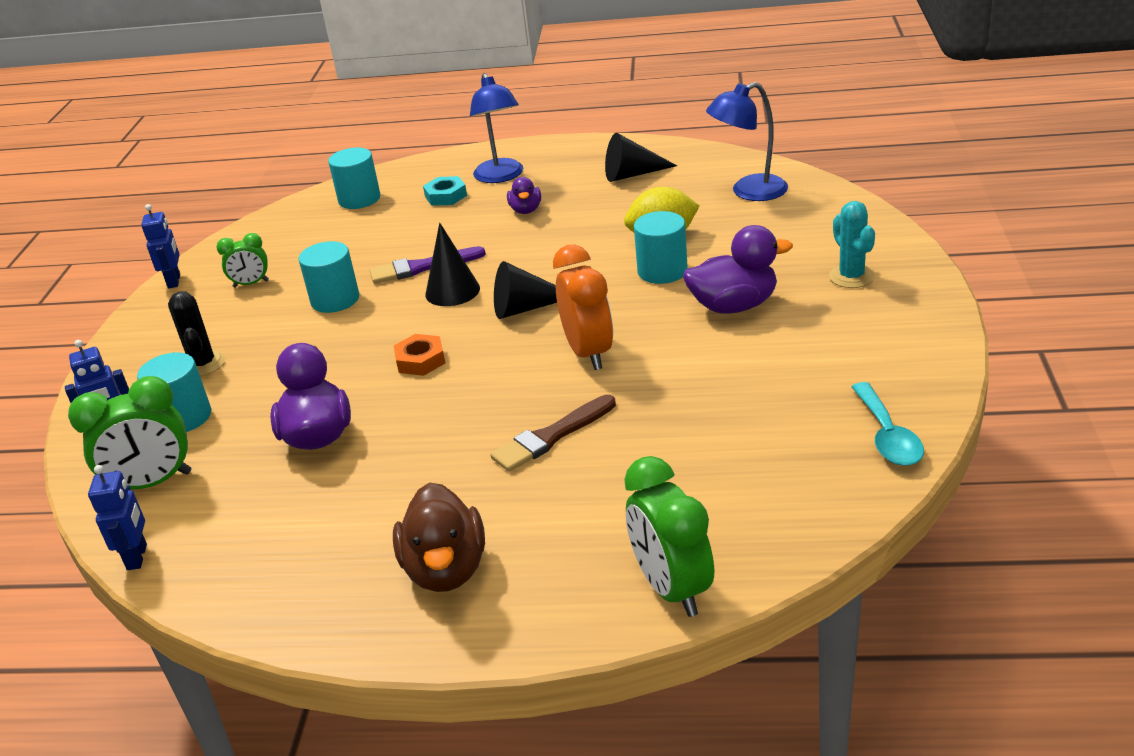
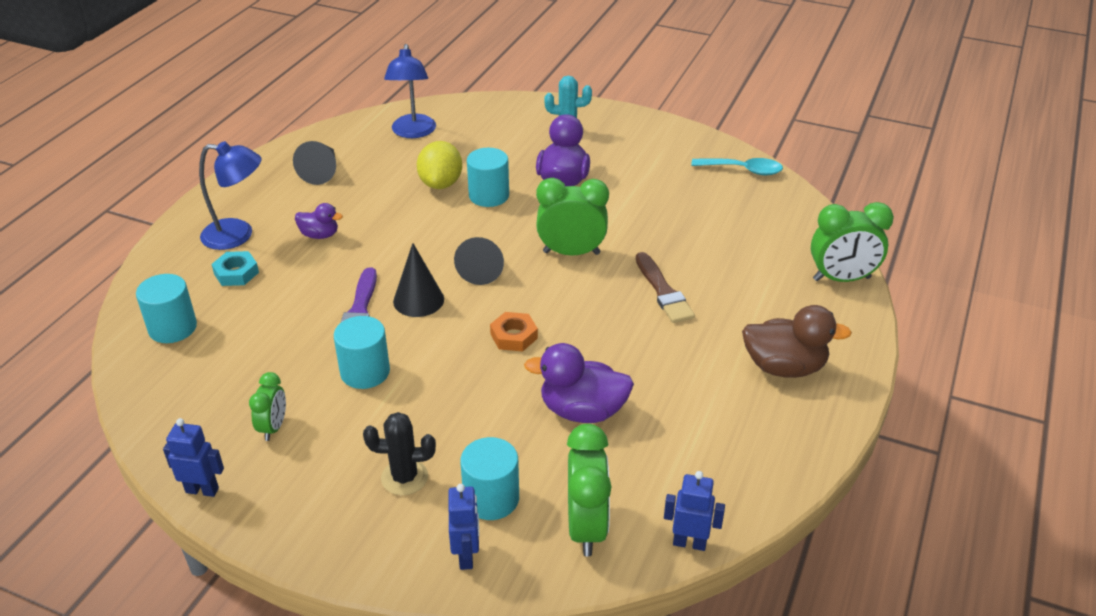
camera: 75 degrees left, 5 degrees up
(588, 353) = (571, 253): orange clock -> green clock

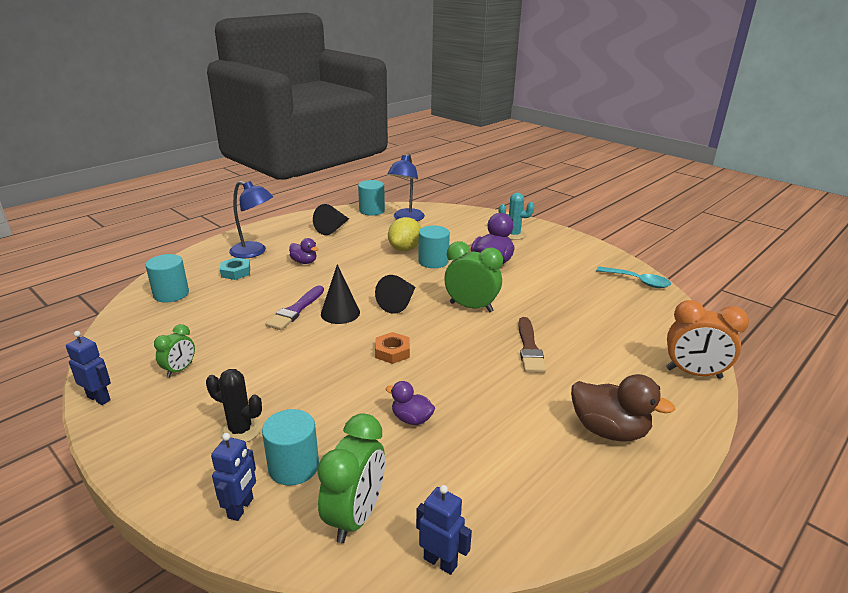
camera: 20 degrees right, 10 degrees down
(365, 372) = (269, 349): turquoise cylinder -> turquoise cylinder (372, 210)
(582, 411) = (411, 419): purple duck -> purple duck, size x0.57
(841, 279) = (693, 373): green clock -> orange clock

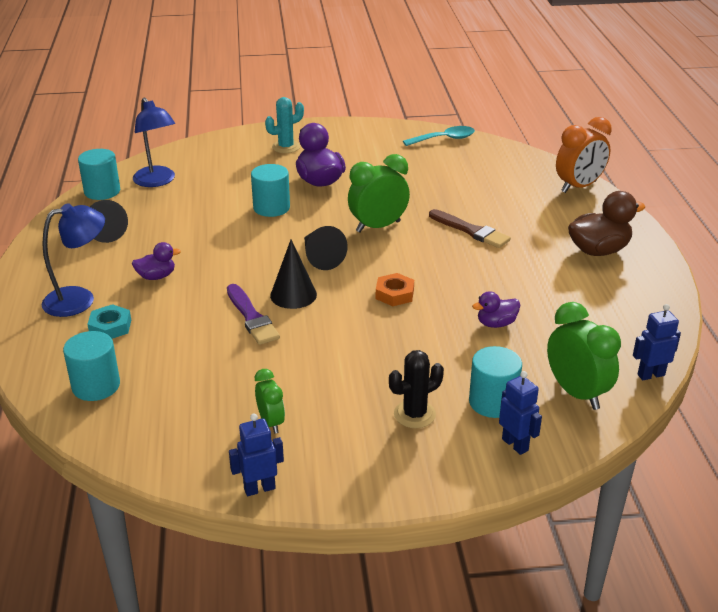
camera: 50 degrees left, 5 degrees up
(405, 249) = (222, 210): yellow lemon -> none

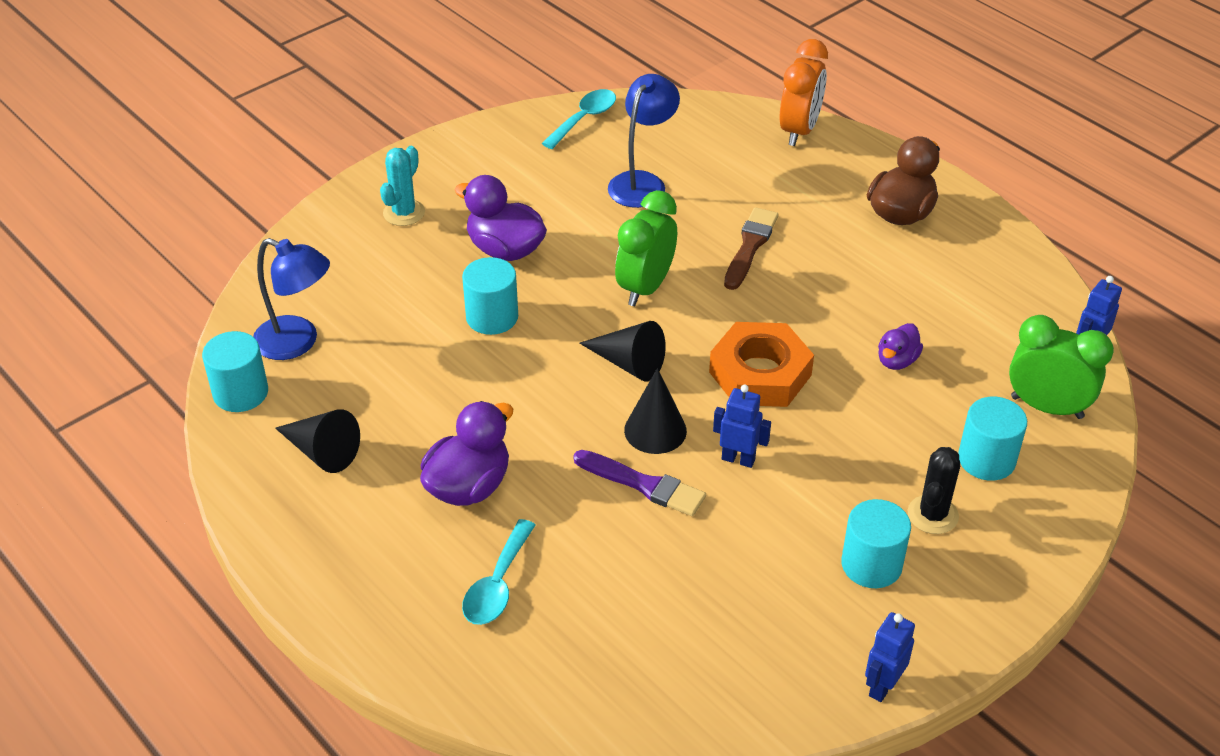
camera: 35 degrees left, 10 degrees up
(79, 299) = (413, 567): blue lamp -> blue lamp (642, 182)
(96, 386) = (575, 669): turquoise cylinder -> turquoise cylinder (871, 564)
(110, 327) = (497, 584): turquoise nut -> turquoise spoon
(156, 276) = (469, 486): purple duck -> purple duck, size x1.74
(271, 422) = (810, 605): green clock -> none
(394, 294) = (760, 373): orange nut -> orange nut, size x1.87
(471, 231) = (750, 246): brown brush -> brown brush turned 75 degrees counterclockwise
(515, 444) = (1052, 497): blue robot -> blue robot (738, 459)

